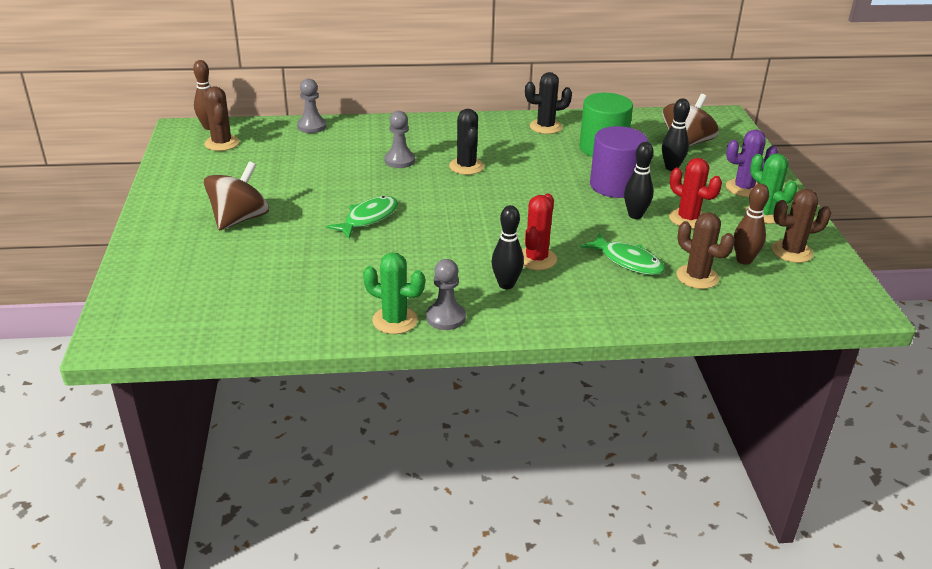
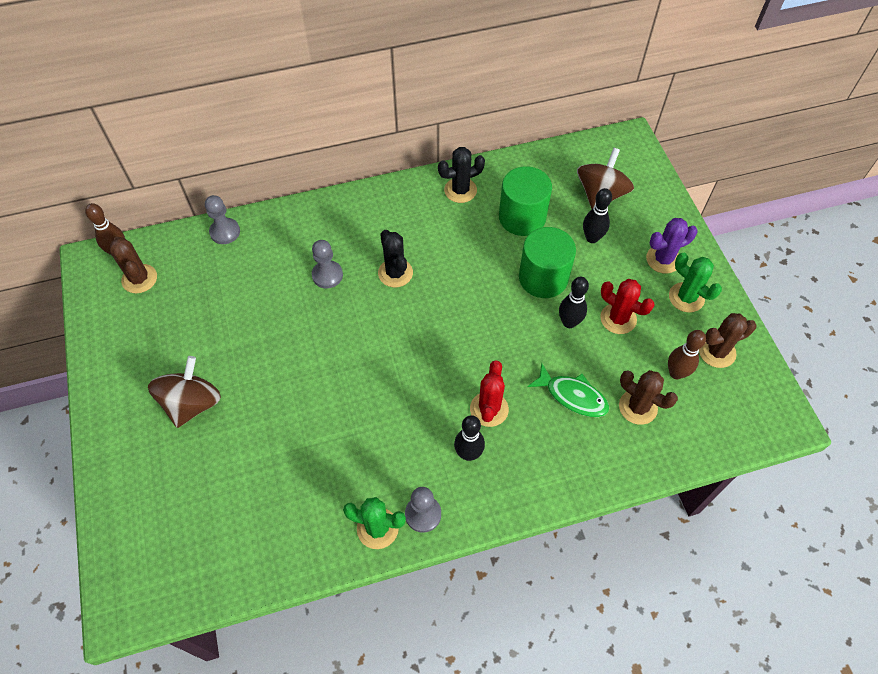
camera: 10 degrees left, 25 degrees up
(368, 218) = (318, 377): green fish -> none
(615, 185) = (543, 278): purple cylinder -> green cylinder

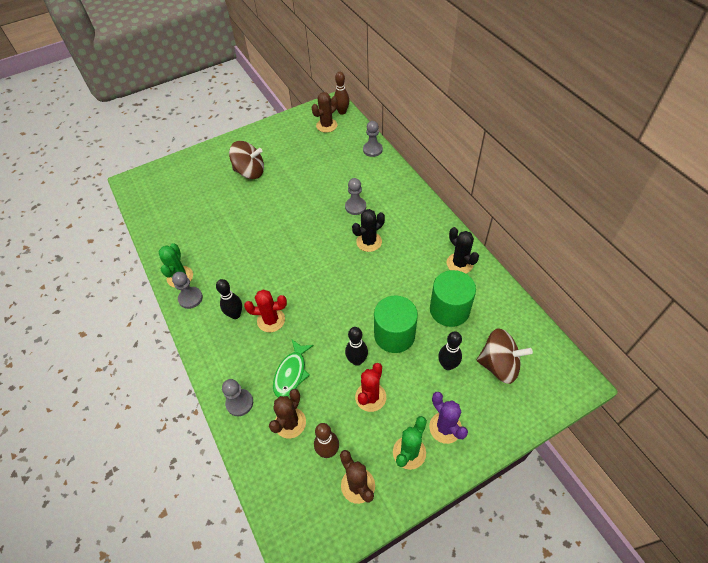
camera: 80 degrees right, 5 degrees down
(603, 461) = (239, 403): none -> grey pawn

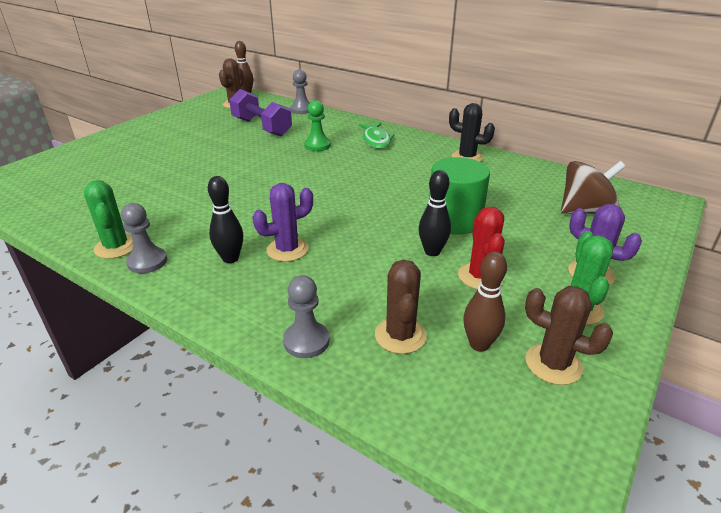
camera: 30 degrees left, 20 degrees down
(250, 172) = (163, 147): brown spinning top -> none
(271, 320) = (287, 250): red cactus -> purple cactus
(291, 373) = (358, 288): green fish -> green fish (376, 140)
(329, 167) = (262, 127): none -> purple dumbbell
(355, 207) = (317, 145): grey pawn -> green pawn
(369, 242) = (356, 164): black cactus -> none
(447, 365) = (536, 226): black bowling pin -> none
(449, 310) = (492, 188): green cylinder -> none

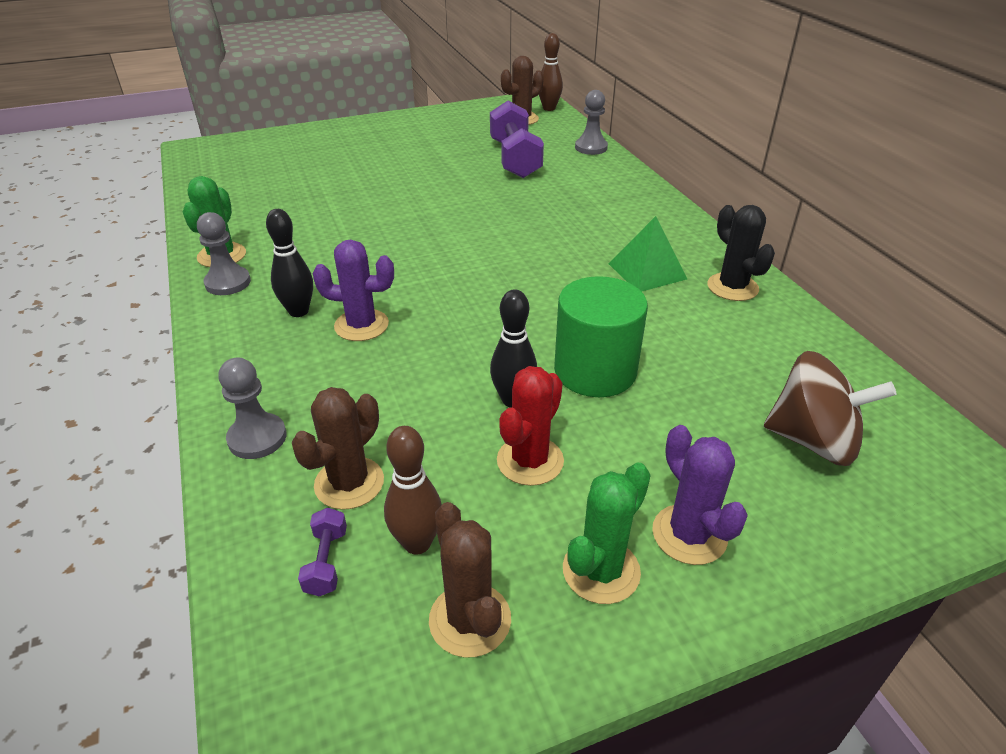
camera: 35 degrees right, 5 degrees up
(317, 145) = (550, 204): green pawn -> none
(376, 140) = (634, 220): green fish -> none
(416, 163) = (647, 271): none -> green pyramid
(444, 381) = (326, 562): none -> purple dumbbell

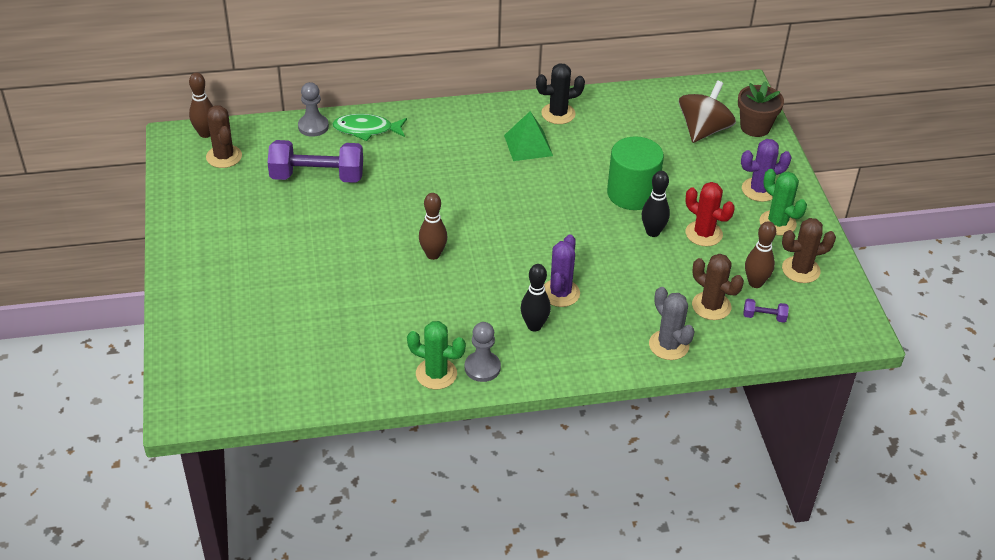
camera: 80 degrees left, 5 degrees up
(257, 438) = (668, 345): grey pawn -> grey cactus
(414, 231) = (433, 254): none -> brown bowling pin
(604, 172) = (366, 130): none -> green fish
(882, 517) = (755, 127): none -> brown flower pot

